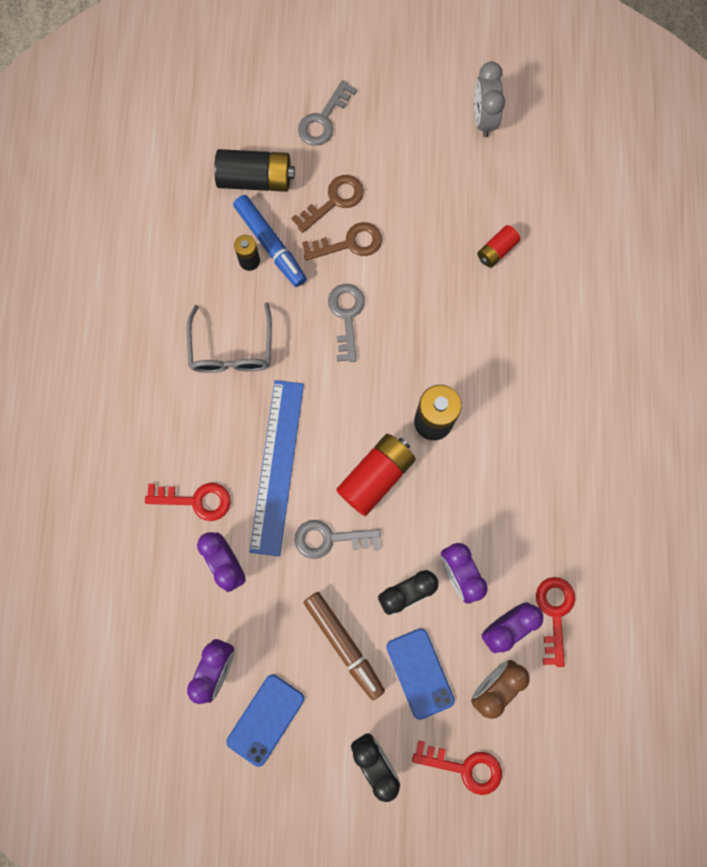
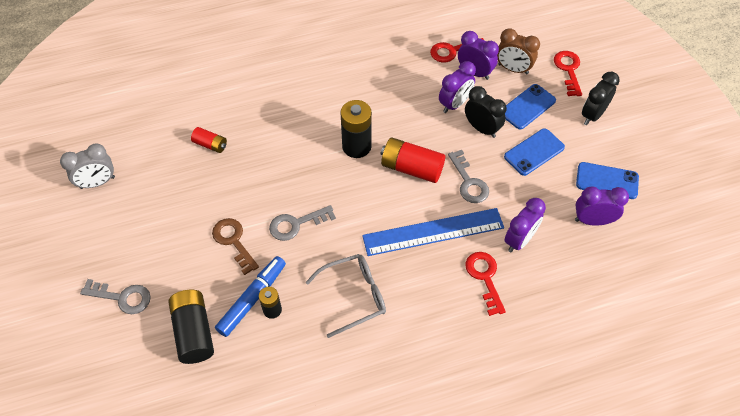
camera: 110 degrees left, 20 degrees down
(334, 201) = (198, 264): brown key -> none
(344, 645) = (534, 152): brown marker -> blue phone

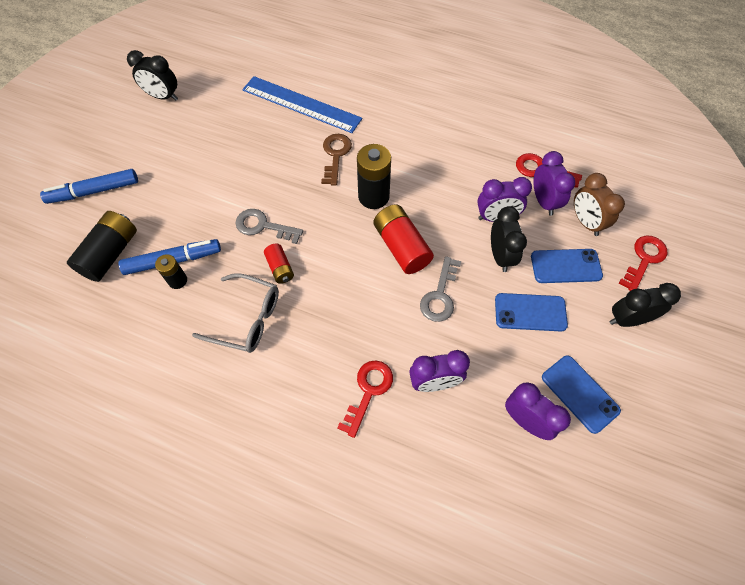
camera: 40 degrees right, 5 degrees up
(97, 182) = (163, 97): grey clock -> black clock
(122, 297) = (94, 191): grey key -> blue marker
(210, 145) = (265, 120): red battery -> red battery (280, 268)
(234, 241) = (205, 206): brown key -> brown key (335, 155)
(433, 231) = (364, 315): blue ruler -> blue ruler (301, 104)

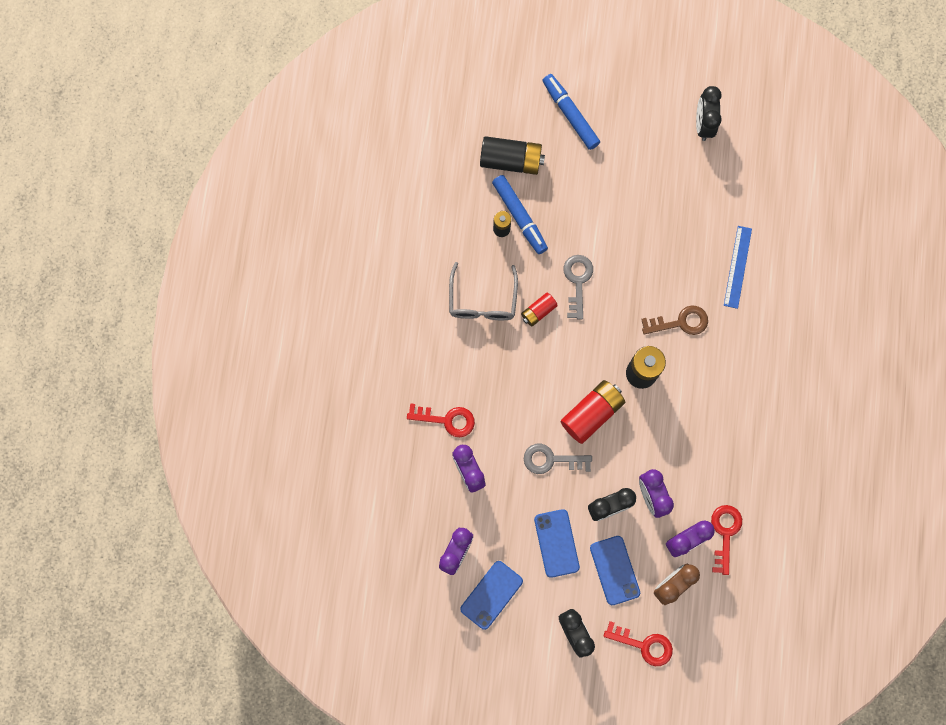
camera: 75 degrees right, 15 degrees up
(301, 104) = (737, 267): blue ruler -> blue ruler, size x0.61

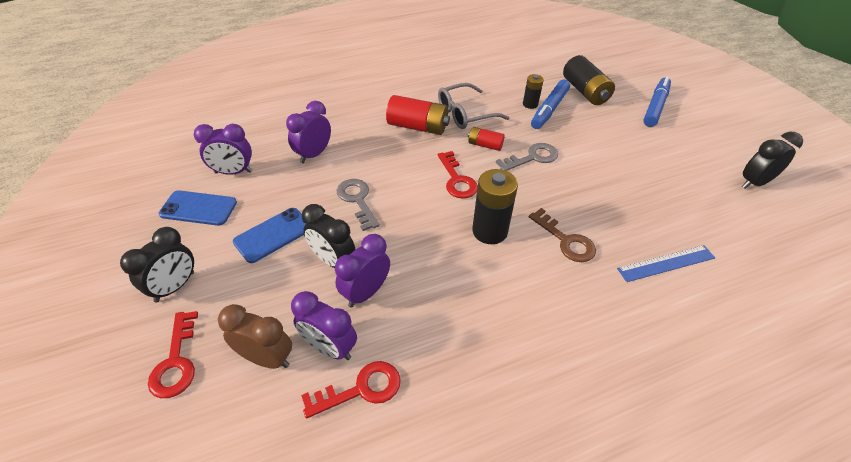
camera: 60 degrees right, 30 degrees down
(446, 420) = (352, 128): red key -> red key (457, 180)
(591, 413) = (422, 211): red battery -> red battery (418, 127)
(614, 570) = (263, 294): blue phone -> none

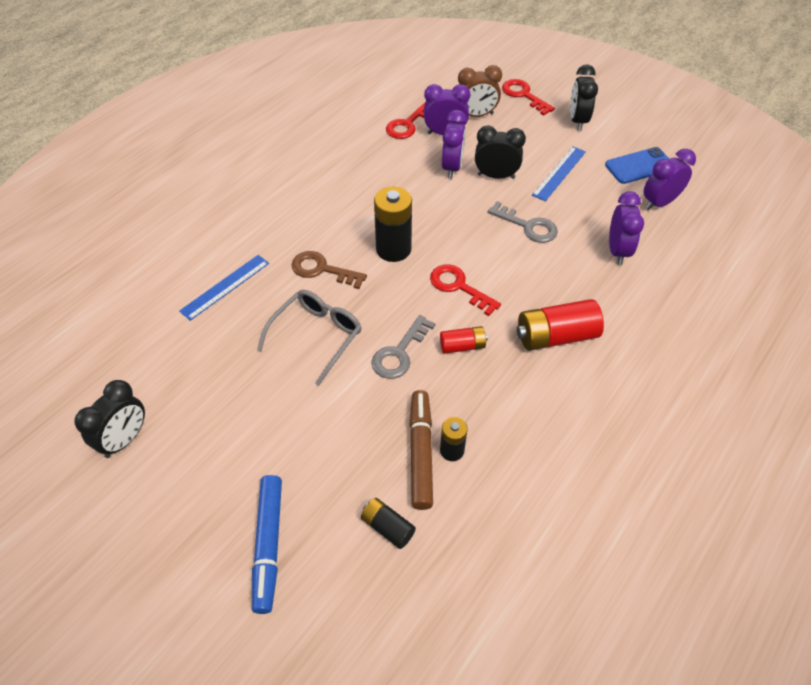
camera: 150 degrees right, 5 degrees up
(273, 235) = (559, 173): blue phone -> blue ruler
(465, 114) = (520, 386): grey glasses -> grey glasses (317, 336)
(549, 109) = (421, 453): blue marker -> brown marker
(585, 92) = (387, 527): black battery -> black battery, size x0.56

